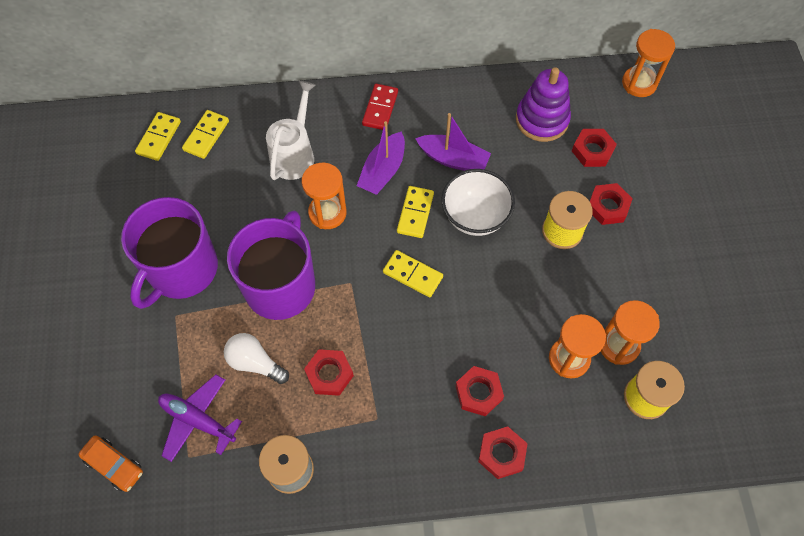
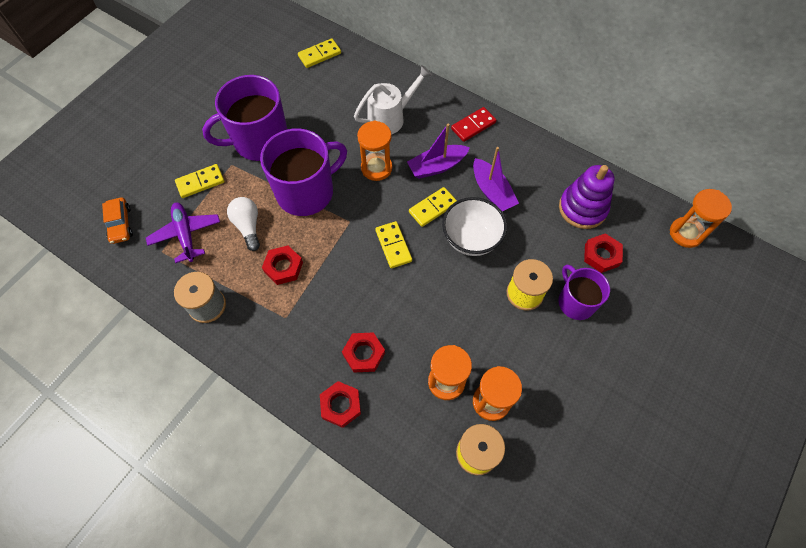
camera: 40 degrees right, 0 degrees up
(206, 135) = (348, 71): yellow domino -> yellow domino (200, 182)
(608, 207) = (576, 302): red nut -> purple mug

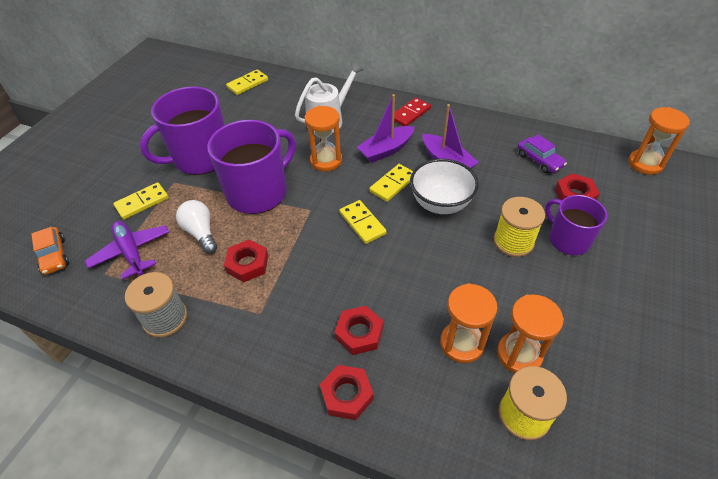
camera: 10 degrees left, 15 degrees down
(582, 208) = (539, 160): purple stacking toy -> purple car

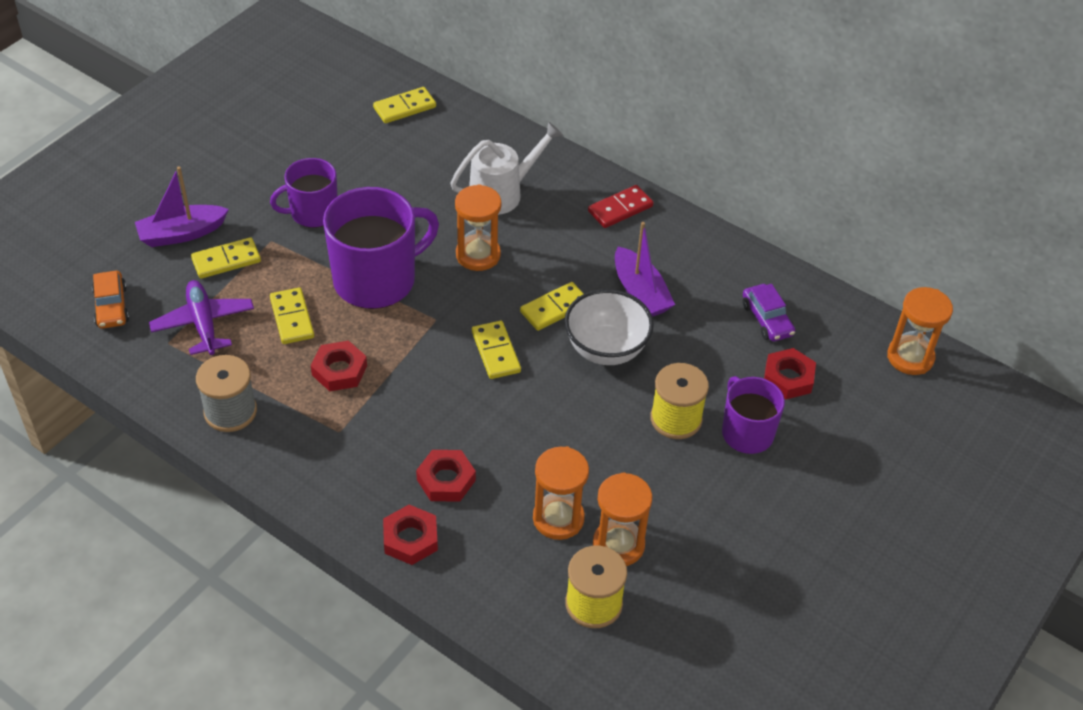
camera: 10 degrees right, 0 degrees up
(200, 157) = (313, 212): purple mug -> purple mug, size x0.60
(201, 233) = (292, 318): white light bulb -> yellow domino
(386, 150) = (564, 257): purple boat -> purple boat (181, 234)

